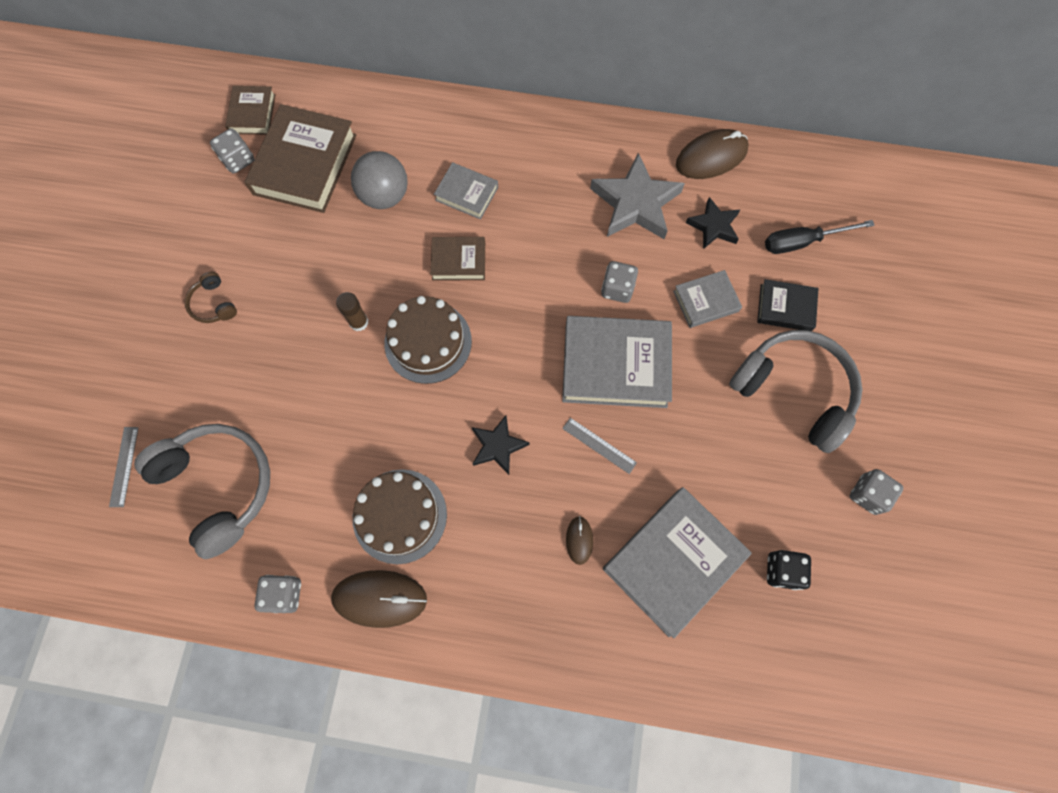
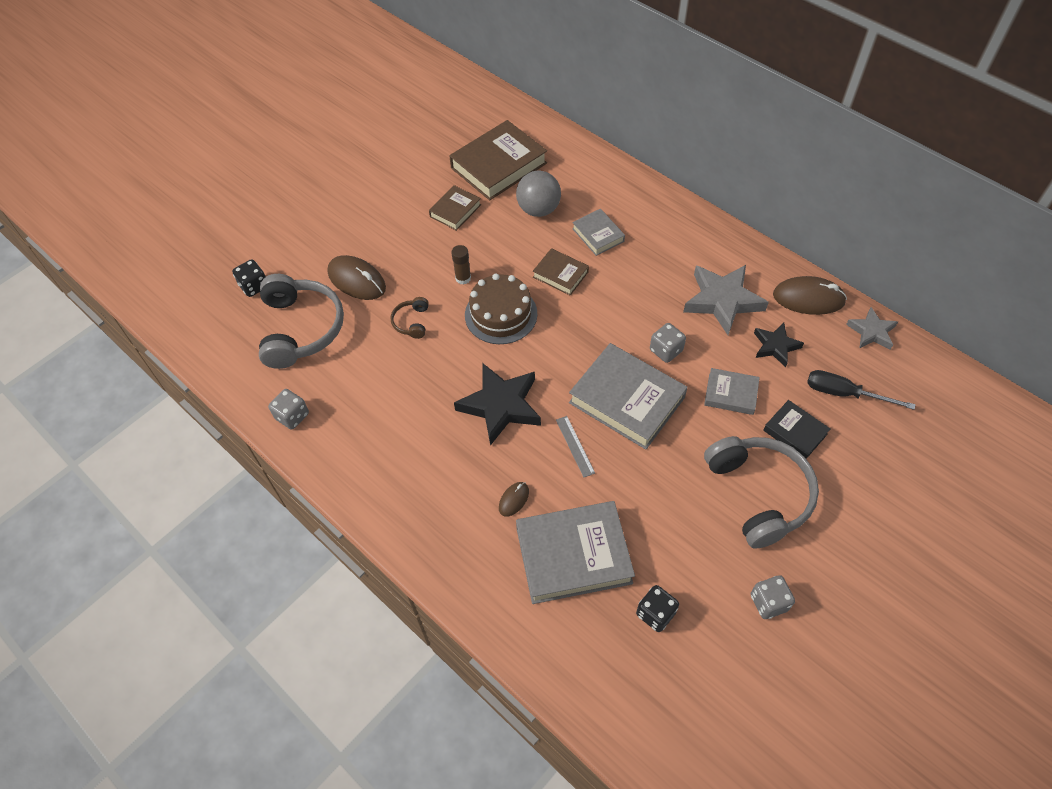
camera: 35 degrees right, 15 degrees down
(124, 466) = (254, 286): grey ruler -> black dice
(213, 304) = (378, 220): brown headphones -> brown headphones (412, 322)
(238, 160) = (457, 143): grey dice -> none
(253, 114) = (487, 120): brown book -> brown book (455, 211)
(380, 598) = (350, 455): brown mouse -> brown mouse (357, 280)
(400, 516) = (401, 412): brown cake -> none
(498, 446) = (500, 406): black star -> black star, size x1.72
(786, 162) = (871, 332): none -> grey star

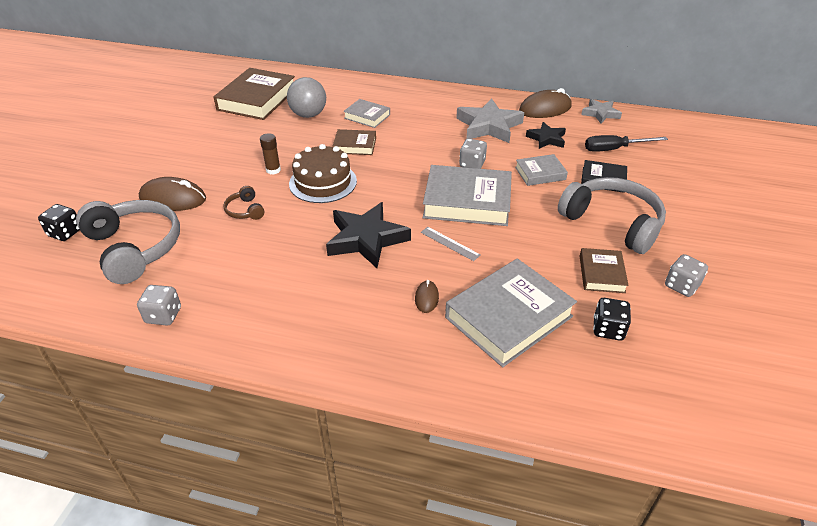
camera: 30 degrees left, 15 degrees down
(455, 211) = (238, 133): brown book -> brown book (601, 274)

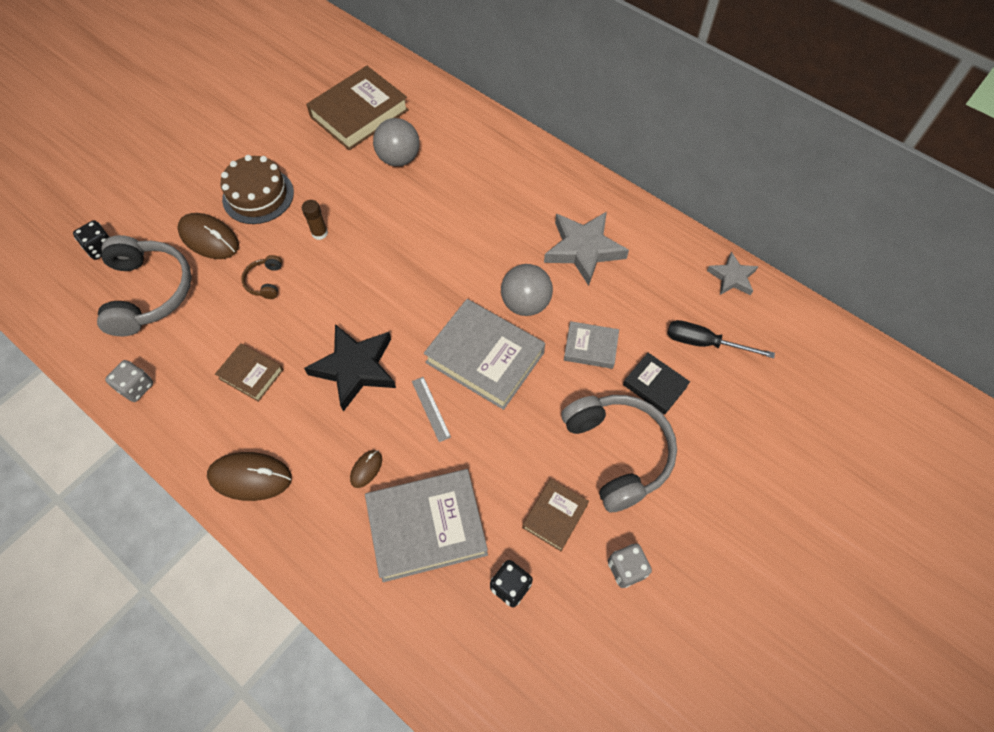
camera: 25 degrees right, 20 degrees up
(323, 182) = (358, 270): brown cake -> brown cake (258, 196)
(355, 145) = (420, 226): brown book -> brown book (251, 374)
(367, 116) = (459, 184): grey book -> none
(472, 164) = (525, 303): grey dice -> grey ball
(545, 109) = (669, 244): brown mouse -> brown mouse (250, 477)
(546, 139) = (636, 295): black star -> none

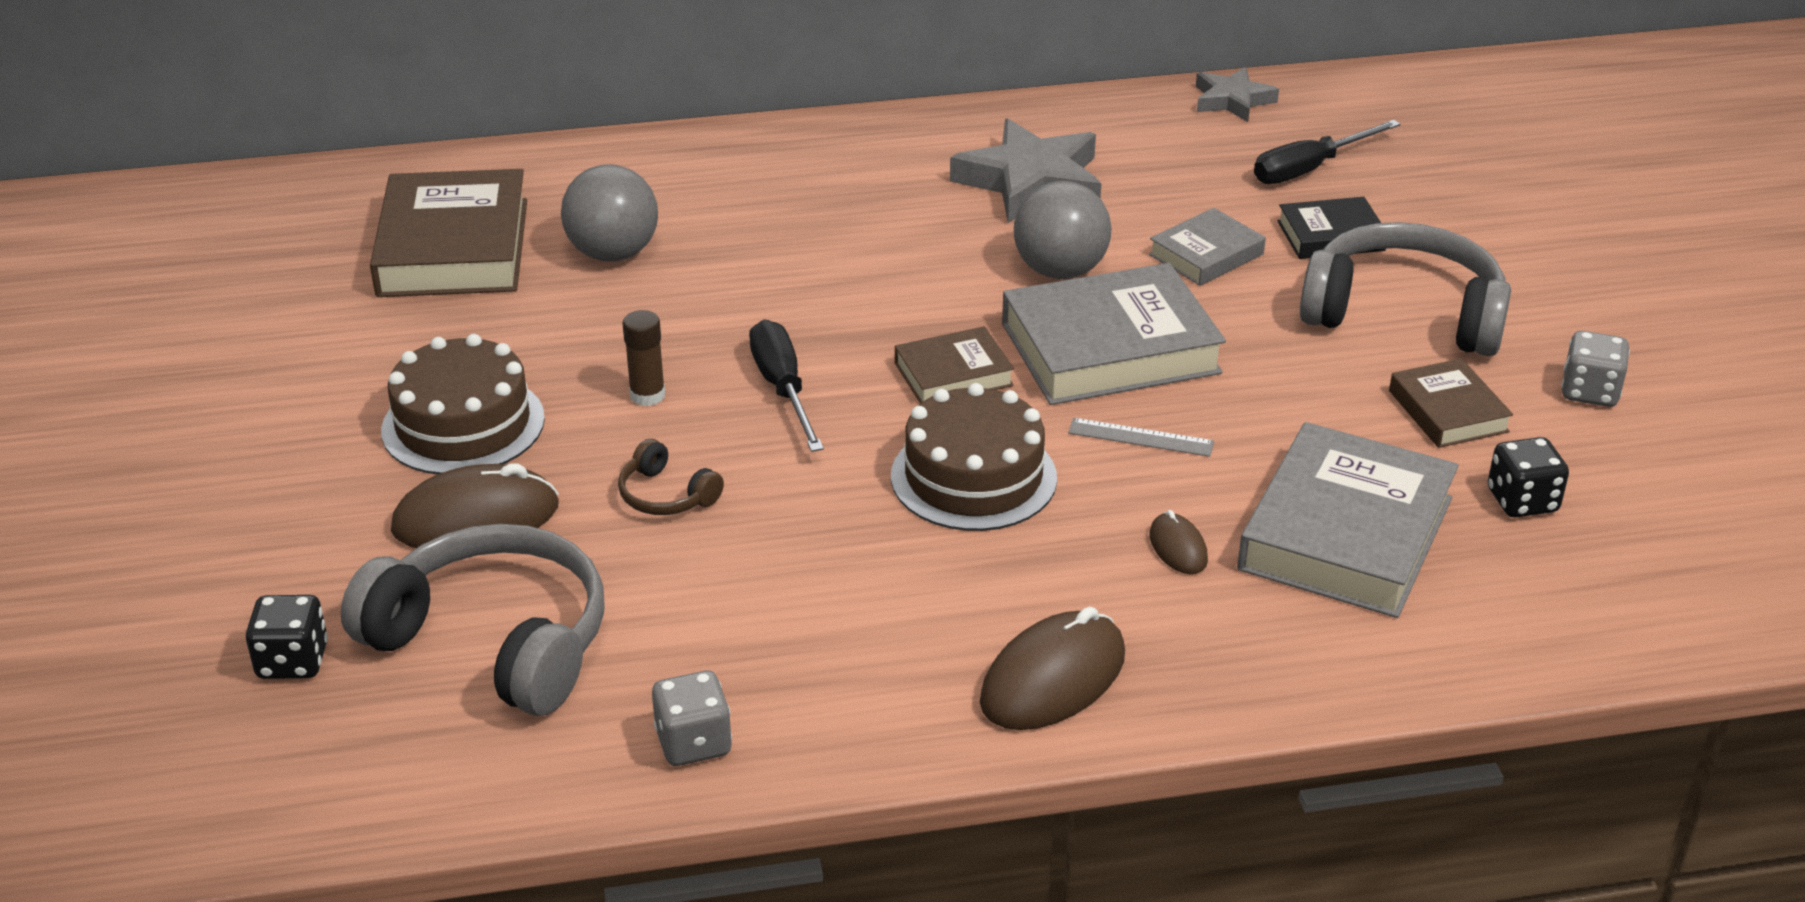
camera: 50 degrees left, 25 degrees down
(251, 374) = (843, 592): brown book -> brown book (953, 374)
(355, 368) = (973, 477): black star -> brown cake
(359, 270) = (783, 389): none -> black screwdriver

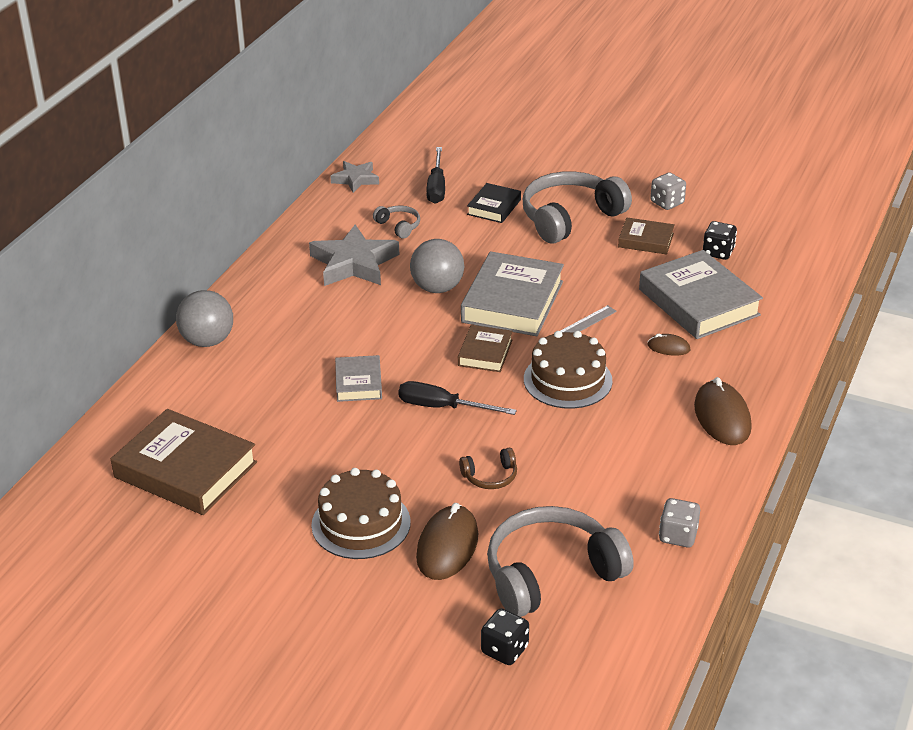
camera: 55 degrees left, 0 degrees up
(613, 253) = (260, 416): grey ball -> grey ball (207, 341)
(647, 395) = (402, 452): brown glue stick -> none
(1167, 179) = (398, 226): none -> grey headphones
(1206, 254) = (470, 244): grey book -> grey book (358, 383)

